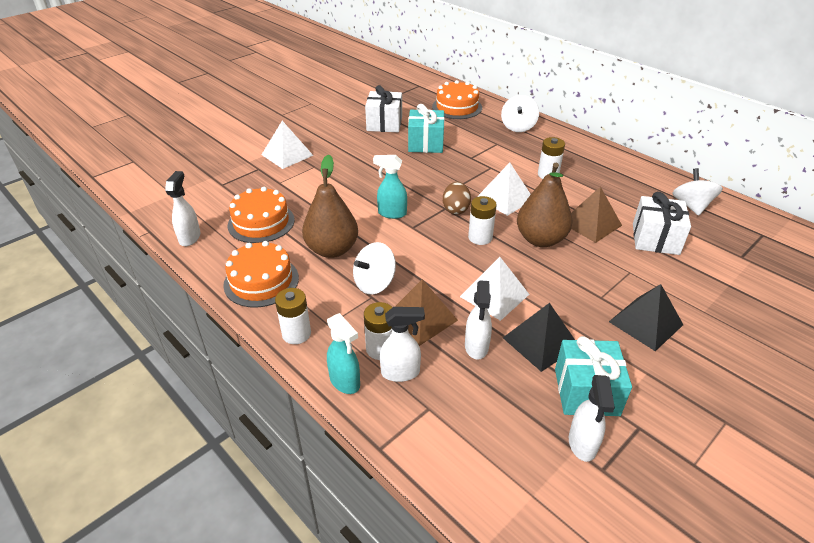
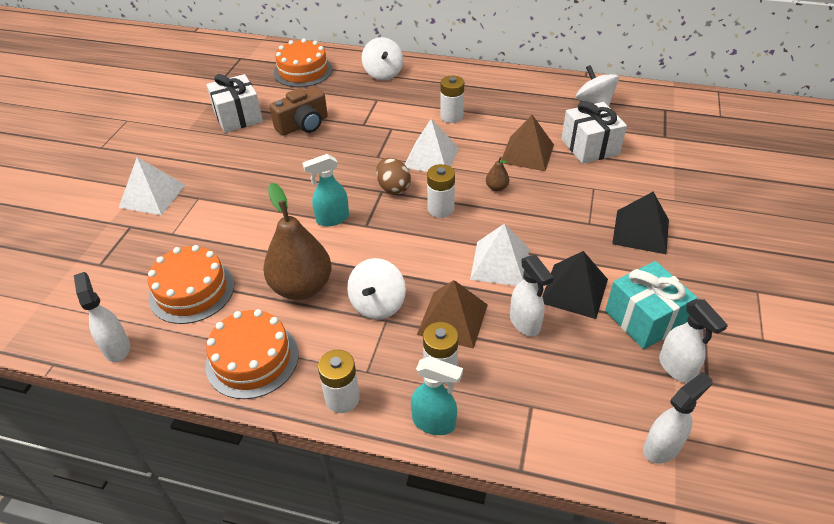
camera: 30 degrees left, 5 degrees up
(401, 373) = (479, 384): white spray bottle -> white spray bottle (662, 447)
(425, 143) = (303, 125): turquoise gift -> brown camera
(540, 239) = (496, 188): brown pear -> brown pear, size x0.41

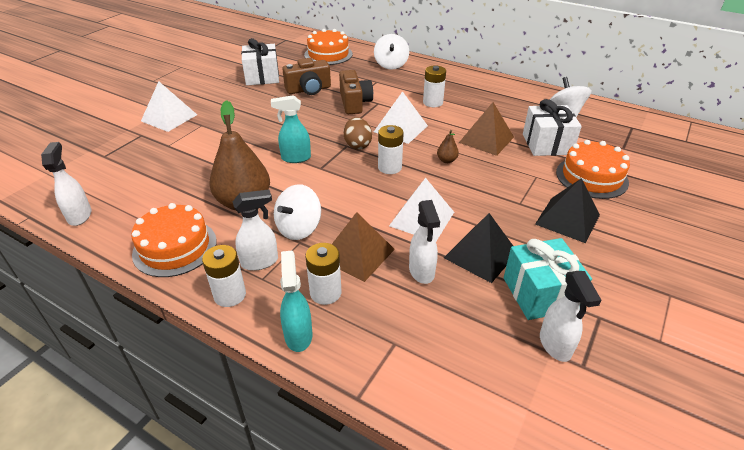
camera: 15 degrees right, 5 degrees down
(192, 291) = (158, 187): orange cake -> orange cake (591, 177)
(365, 133) = (354, 103): none -> brown camera
(434, 423) = (298, 335): turquoise spray bottle -> turquoise spray bottle turned 135 degrees counterclockwise
(662, 447) = (509, 415): white spray bottle -> white spray bottle (260, 262)

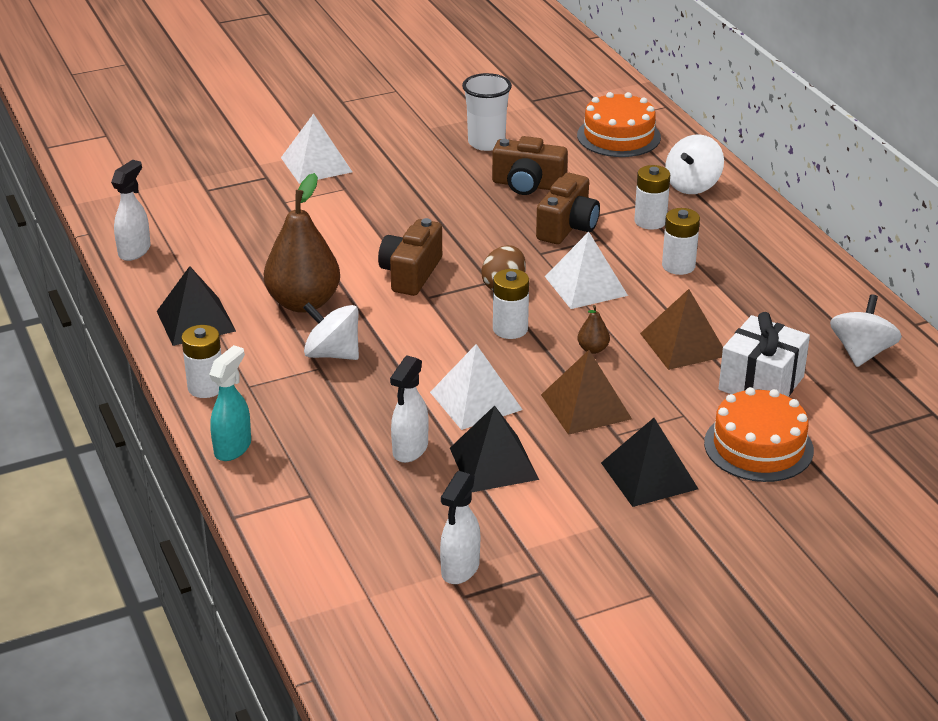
camera: 35 degrees right, 5 degrees down
(175, 247) = (195, 321): orange cake -> black pyramid
(260, 262) = (261, 370): white spray bottle -> none
(262, 77) = (486, 143): white gift -> white cup
(295, 158) = (411, 273): turquoise spray bottle -> brown camera
(299, 228) = (332, 354): white spinning top -> white spinning top turned 45 degrees clockwise
(325, 293) = (294, 425): white battery -> white battery (650, 221)
(357, 254) = (364, 405): brown pyramid -> brown pyramid (585, 406)
(540, 293) = (507, 525): turquoise gift -> none

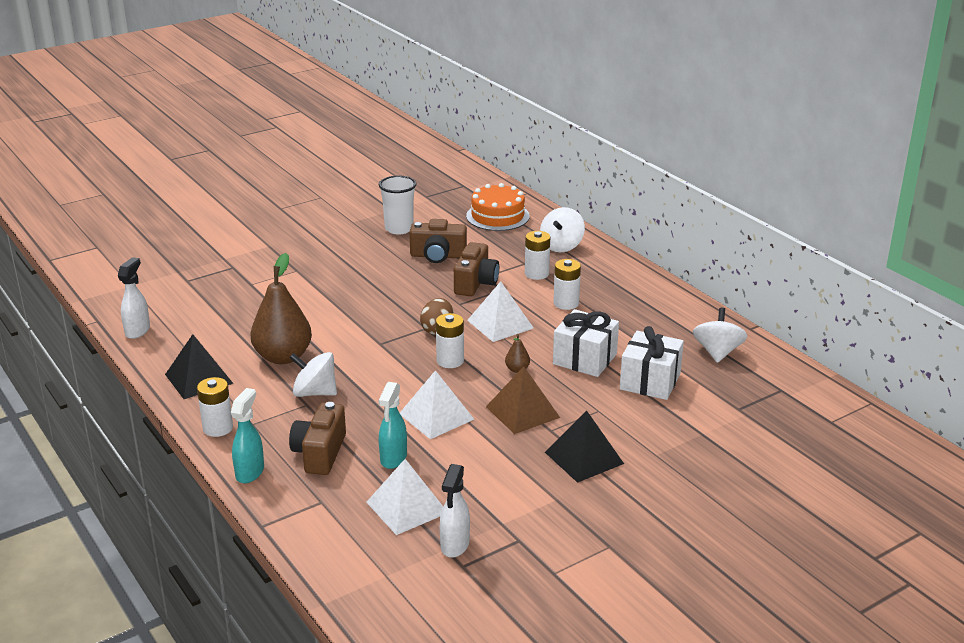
camera: 10 degrees left, 5 degrees down
(316, 164) = (270, 255): white pyramid -> white pyramid (407, 507)
(410, 450) = (393, 459): white spray bottle -> turquoise spray bottle
(411, 273) = (363, 327): brown camera -> brown camera (320, 453)
(494, 463) = (462, 461): black pyramid -> none
(683, 344) = (585, 359): brown pyramid -> white gift
(758, 446) = (660, 427): orange cake -> none

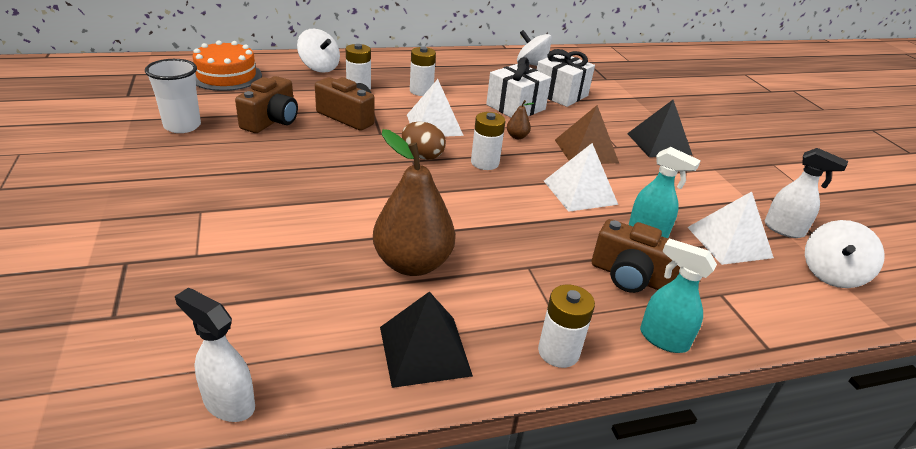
camera: 75 degrees left, 5 degrees up
(315, 392) = (506, 256): white spinning top -> white spinning top (831, 274)

